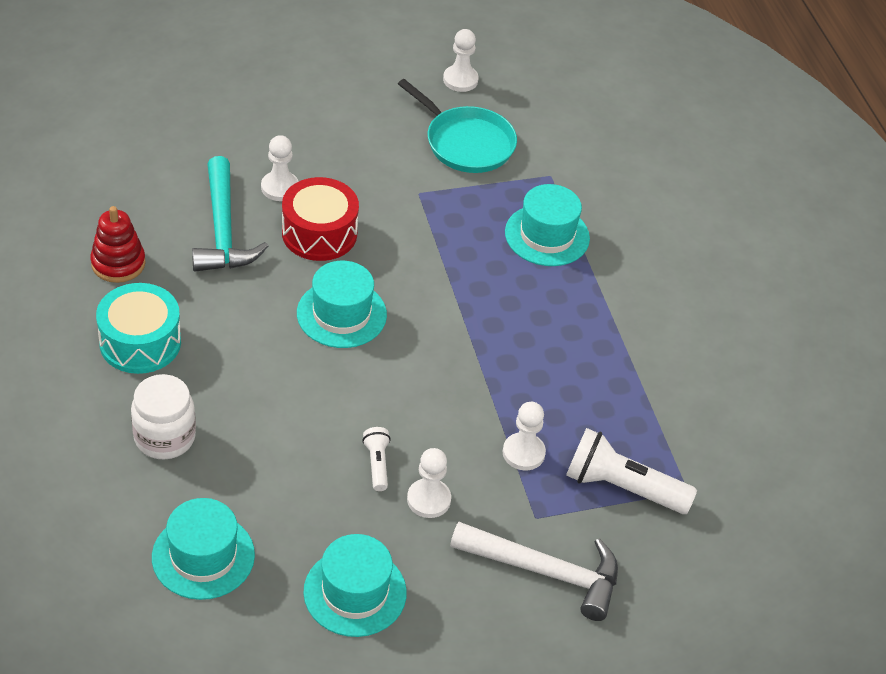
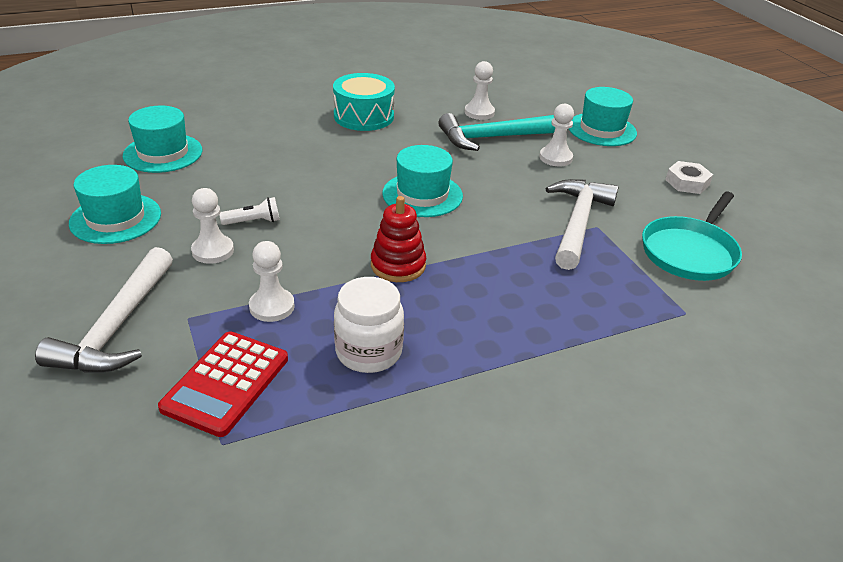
camera: 85 degrees right, 10 degrees down
(118, 263) = (437, 103): red stacking toy -> red stacking toy (398, 265)
(164, 437) = (274, 131): white jar -> white jar (368, 352)
(319, 233) = (513, 178): red drum -> none
(347, 102) = (687, 182): none -> white nut
(410, 205) = (577, 223): none -> white hammer
(460, 80) = (781, 244): white pawn -> white pawn (479, 112)
(547, 235) = (589, 313): turquoise hat -> turquoise hat (601, 129)
(622, 487) = (226, 383): white flashlight -> red calculator

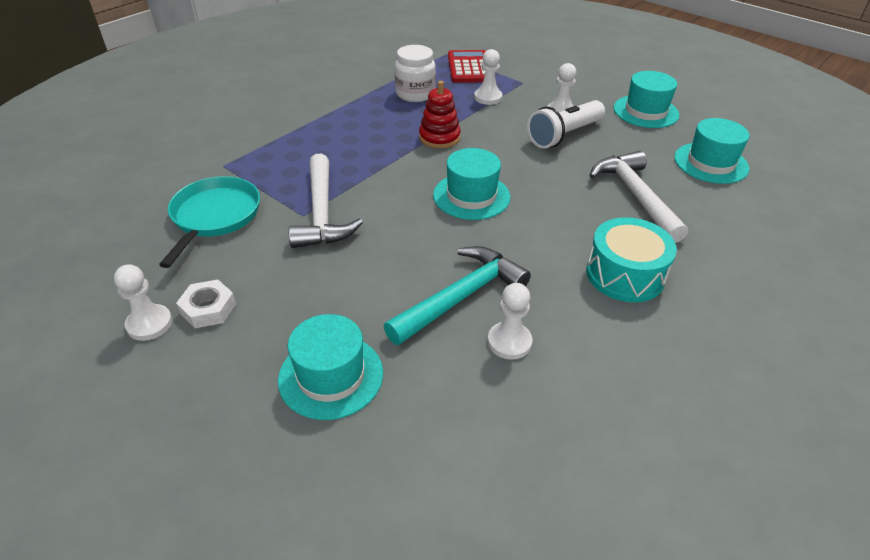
camera: 155 degrees right, 5 degrees up
(117, 327) = (549, 71): white hammer -> white hammer (635, 196)
(253, 221) = (564, 135): white flashlight -> white flashlight, size x1.98
(555, 158) = (373, 291): white pawn -> white pawn (149, 324)

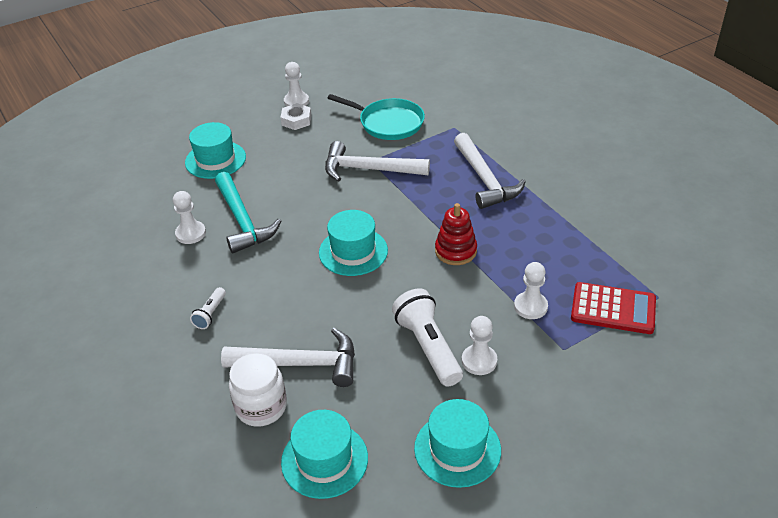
camera: 110 degrees right, 0 degrees up
(322, 135) = (485, 179): none -> white hammer
(415, 94) = (552, 250): white jar -> white jar (261, 407)
(625, 274) = (210, 314): turquoise drum -> white flashlight

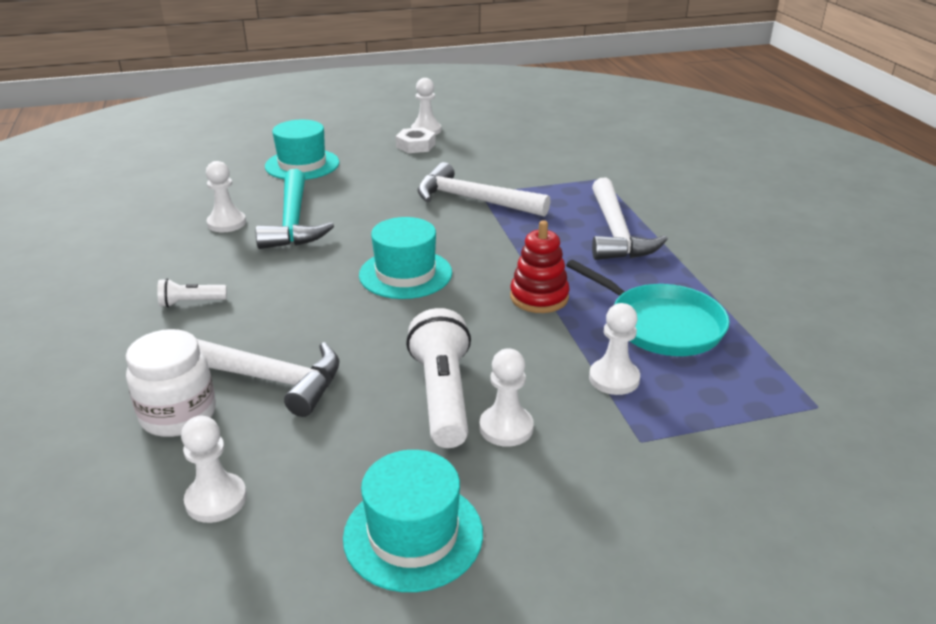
camera: 15 degrees right, 10 degrees down
(210, 314) = (191, 302): white flashlight -> white flashlight turned 45 degrees clockwise
(324, 460) = (216, 499): turquoise hat -> white pawn
(388, 123) = (522, 163): turquoise pan -> turquoise pan (661, 325)
(613, 309) = (739, 406): red calculator -> none

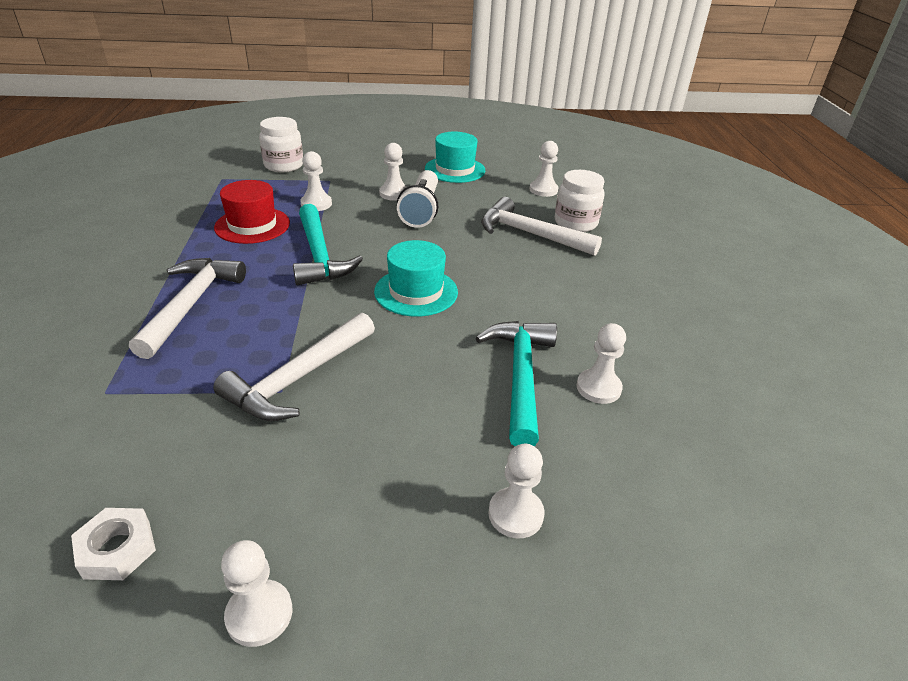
camera: 170 degrees left, 5 degrees up
(191, 302) = (598, 293): white flashlight -> none
(302, 164) = (515, 514): turquoise hat -> white pawn
(415, 145) = (308, 546): white nut -> white nut (117, 549)
(473, 200) = (298, 378): white hammer -> white hammer turned 90 degrees clockwise
(539, 297) = (319, 255): red stacking toy -> turquoise hammer
(661, 325) = (252, 225): turquoise pan -> red hat
(762, 467) = (284, 165): none -> white jar

